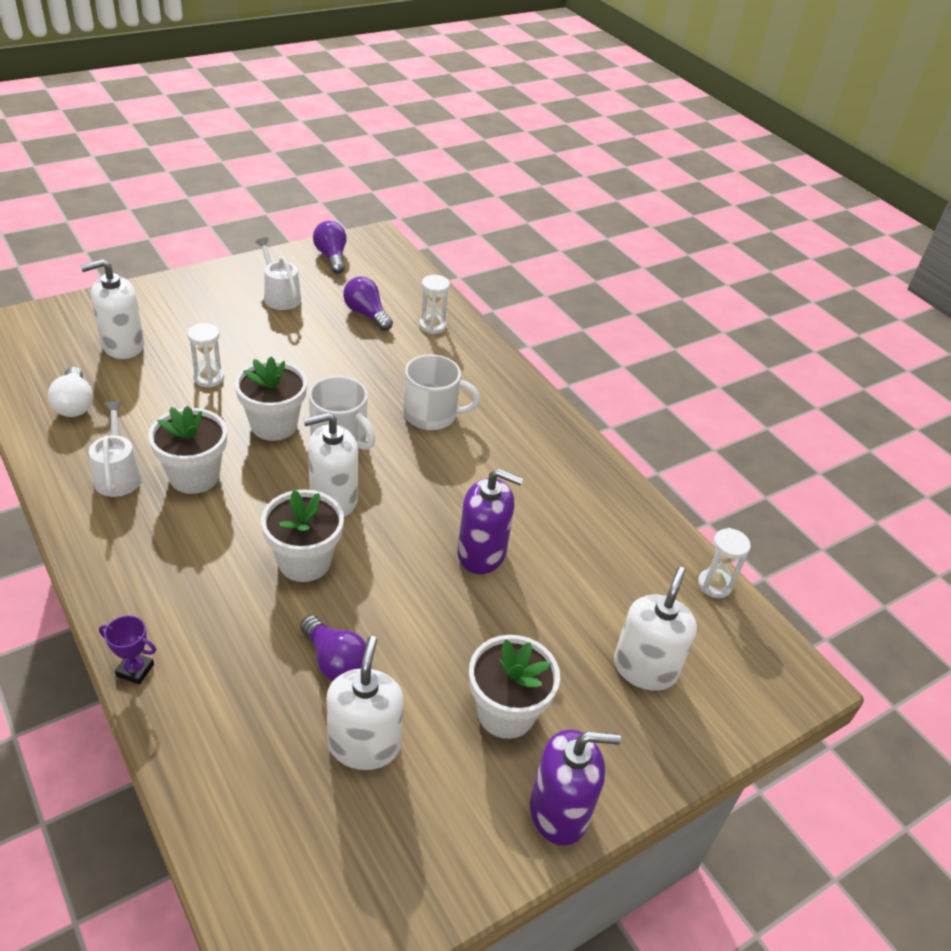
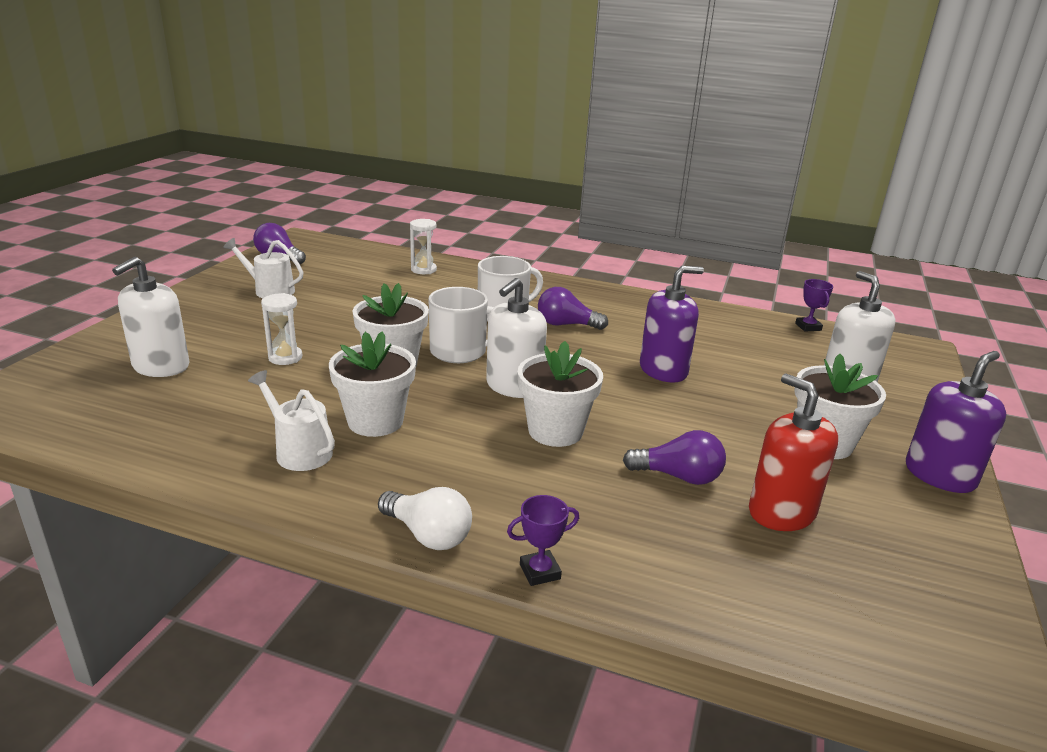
camera: 35 degrees left, 15 degrees down
(74, 404) = (171, 422): white light bulb -> white light bulb (428, 535)
(364, 745) = (781, 512): white soap dispenser -> red soap dispenser
(366, 314) = (362, 279): purple light bulb -> purple light bulb (566, 325)
(714, 585) = (808, 327): white hourglass -> purple trophy

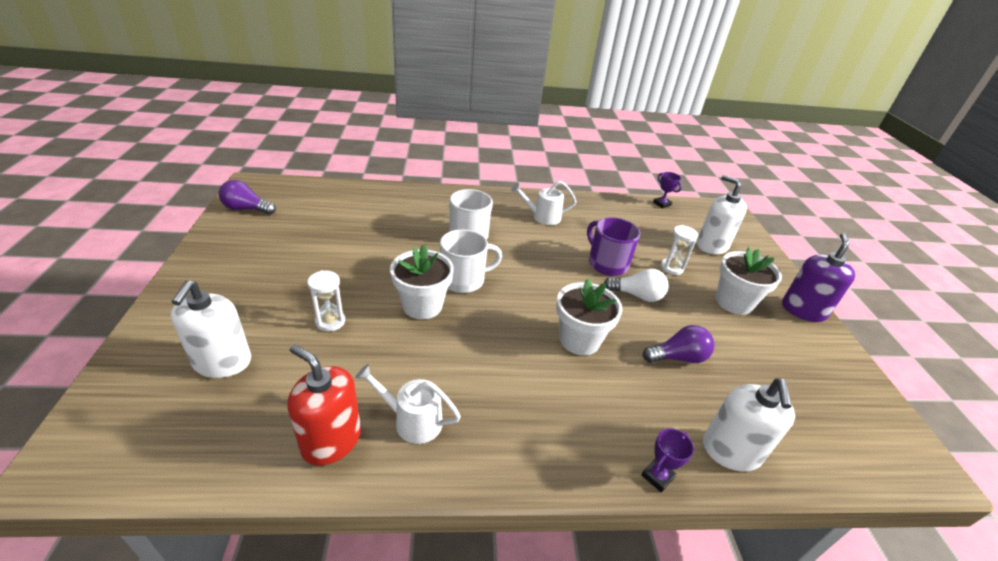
camera: 25 degrees left, 10 degrees up
(270, 290) = (264, 249): white watering can -> white watering can (542, 217)
(375, 421) = (450, 369): white flower pot -> none
(423, 270) = (379, 200): white hourglass -> white hourglass (671, 268)
(428, 535) = (565, 471): white light bulb -> white light bulb (637, 295)
(514, 386) = (524, 304): white soap dispenser -> white soap dispenser (731, 451)
(566, 325) = (518, 235): purple light bulb -> none
(663, 370) = (607, 263): purple soap dispenser -> purple mug
(781, 512) = (750, 368): red soap dispenser -> red soap dispenser (331, 440)

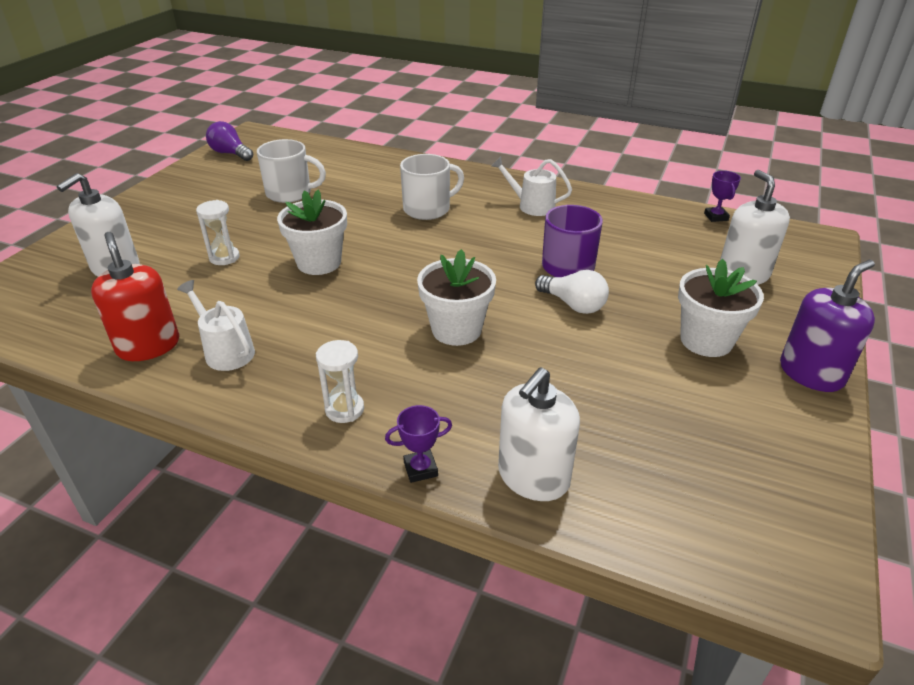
camera: 30 degrees right, 0 degrees up
(463, 280) = (381, 249): white mug -> white mug (290, 193)
(671, 268) = (653, 287): white hourglass -> white hourglass (344, 409)
(678, 357) = (562, 375): purple light bulb -> none

